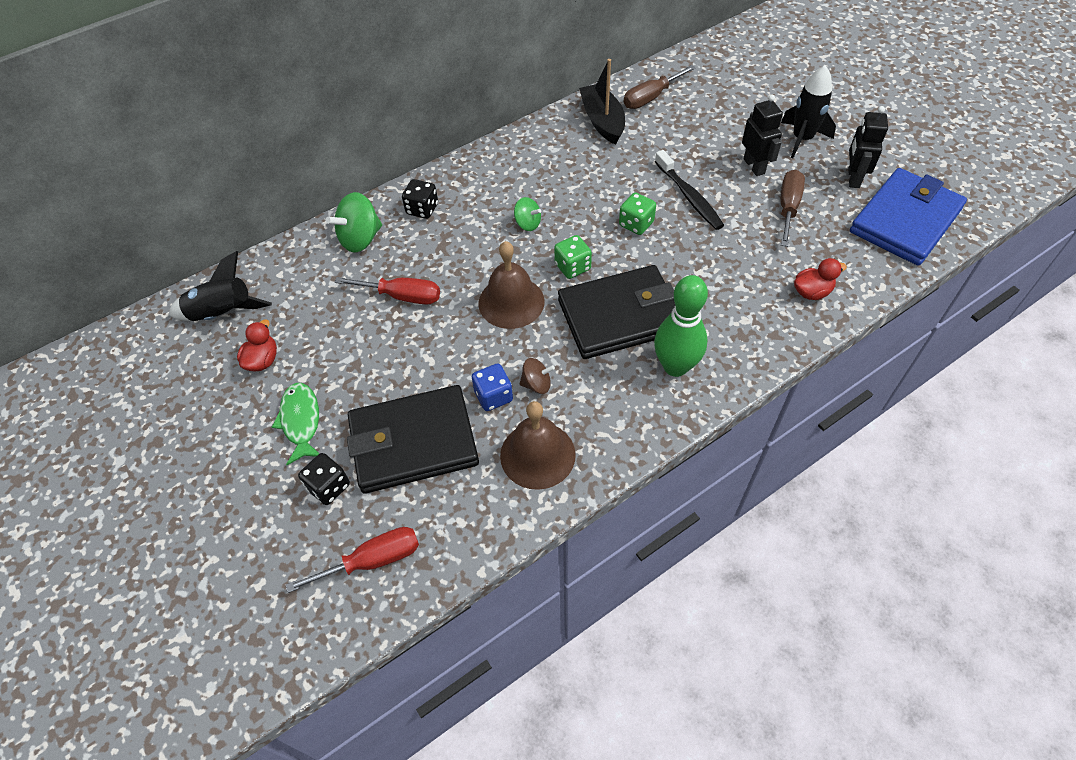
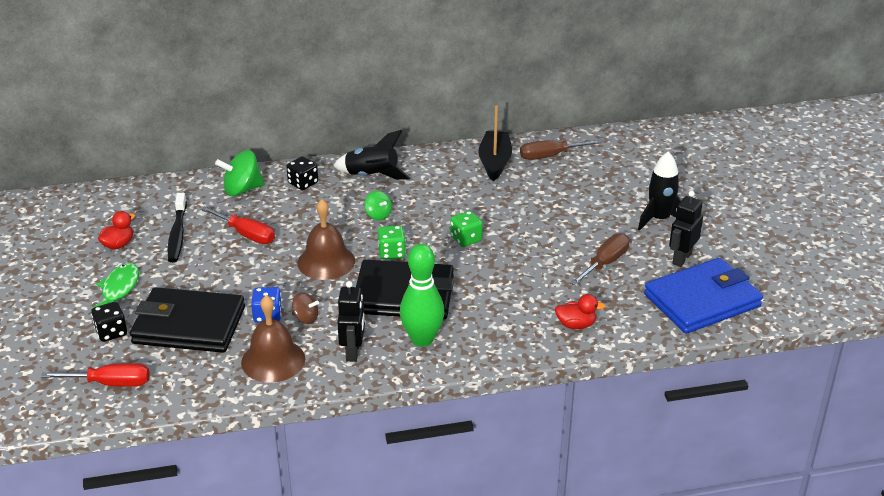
camera: 20 degrees right, 20 degrees down
(223, 314) = (110, 208): black rocket -> black rocket (372, 176)
(689, 197) = (526, 233): black toothbrush -> black toothbrush (177, 234)
(754, 166) = (600, 227): black robot -> black robot (353, 352)

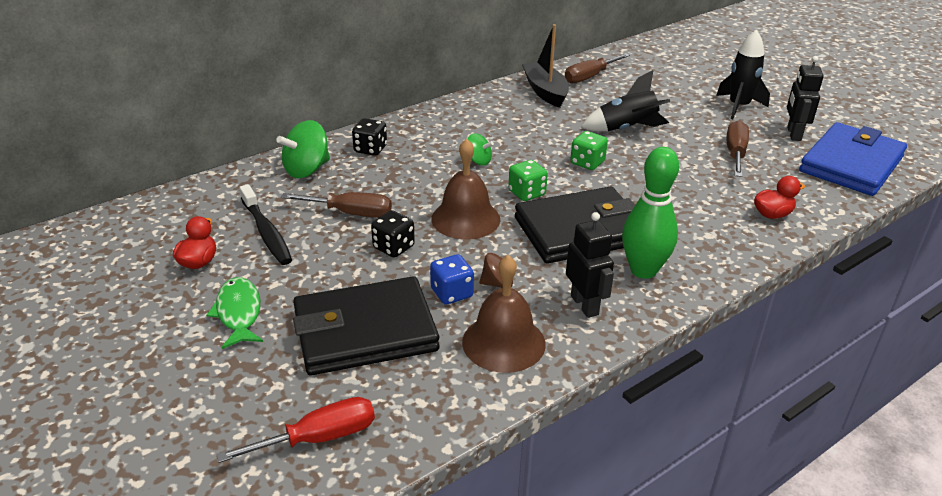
camera: 25 degrees left, 0 degrees up
(111, 332) = (268, 370): black dice -> black dice (393, 247)
(246, 234) = (350, 213): red screwdriver -> brown screwdriver
(372, 176) = (437, 128): black rocket -> black rocket (627, 129)

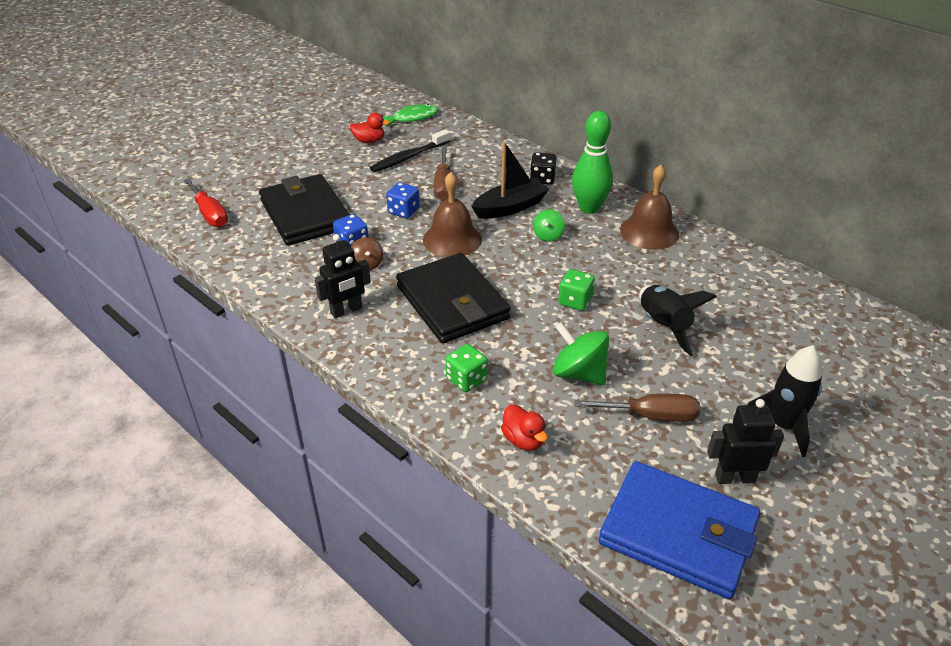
camera: 80 degrees right, 5 degrees up
(239, 313) = (319, 165): green fish -> green fish (412, 118)
(307, 170) = (497, 157): green spinning top -> green spinning top (579, 373)
(393, 247) = (403, 211): black dice -> blue dice
(503, 342) = (298, 274): brown bell -> brown bell (649, 232)
(527, 193) = (504, 268): green dice -> green dice (466, 379)
(545, 91) = (716, 263): black boat -> black boat (510, 207)
(589, 77) = (778, 293): brown screwdriver -> none
(643, 270) = (400, 343): green bowling pin -> green bowling pin (589, 208)

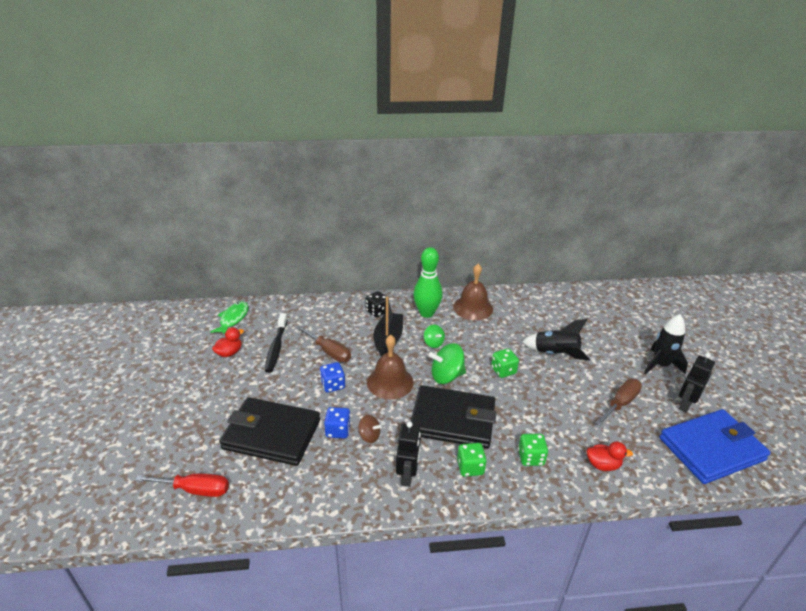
camera: 50 degrees left, 5 degrees down
(402, 344) = (470, 467): none -> green dice
(579, 373) = (565, 408): green spinning top -> green spinning top (446, 376)

